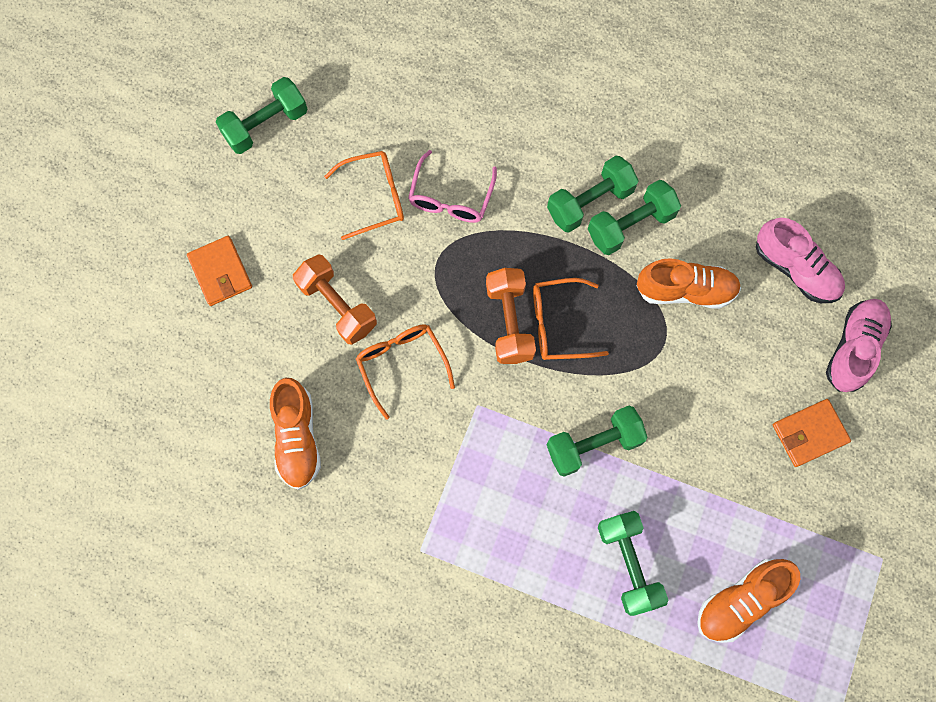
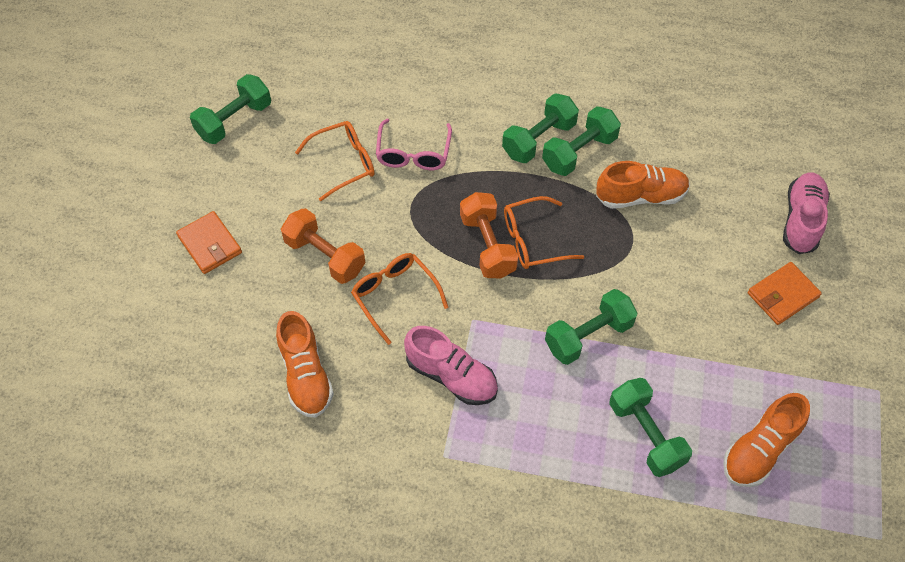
camera: 10 degrees left, 15 degrees down
(795, 269) = (733, 165): pink shoe -> pink shoe (451, 376)

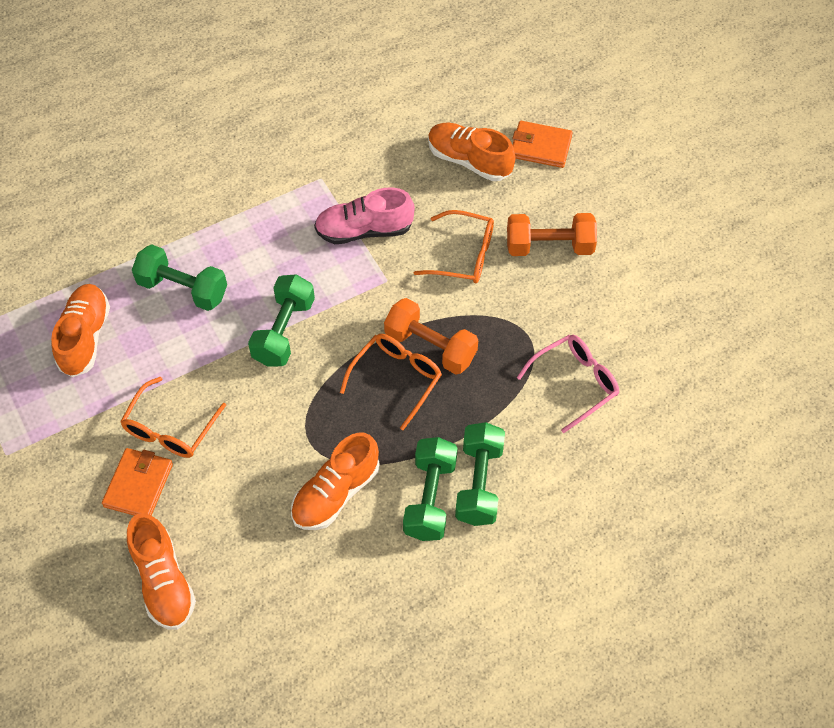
camera: 140 degrees right, 0 degrees up
(210, 245) = (644, 193): orange wallet -> orange wallet (540, 147)
(234, 120) = (756, 299): green dumbbell -> none
(344, 163) = (622, 330): orange glasses -> orange glasses (170, 429)
(413, 153) = (575, 383): pink glasses -> pink glasses turned 90 degrees clockwise
(801, 220) = (163, 581): pink shoe -> orange shoe

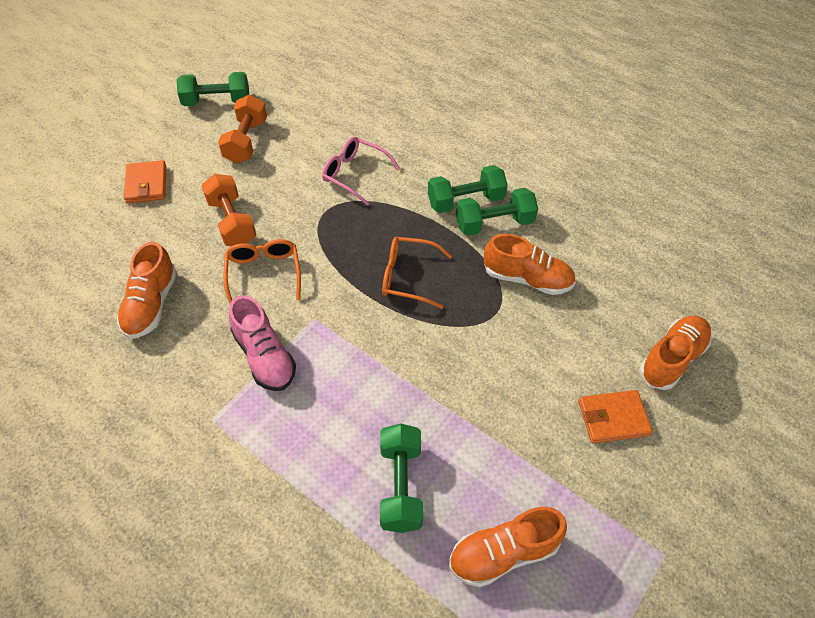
camera: 115 degrees left, 5 degrees down
(170, 429) = (548, 420): orange glasses -> none
(284, 331) = (404, 375): green dumbbell -> green dumbbell (217, 101)
(430, 347) = (366, 265): orange dumbbell -> orange dumbbell (246, 141)
(540, 147) = (119, 258): orange wallet -> orange wallet (146, 184)

